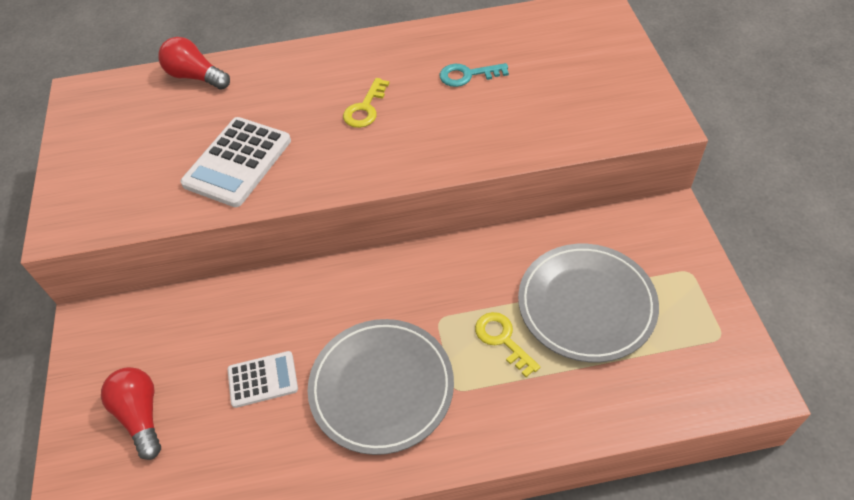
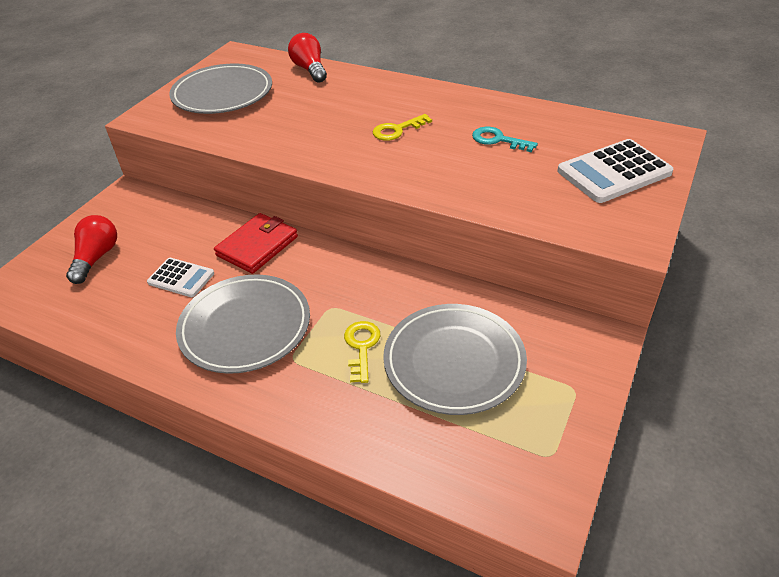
camera: 35 degrees right, 10 degrees down
(127, 152) = (222, 94): none -> grey plate
(237, 162) = (278, 126): white calculator -> white calculator (614, 172)
(305, 300) = (257, 246): none -> red wallet

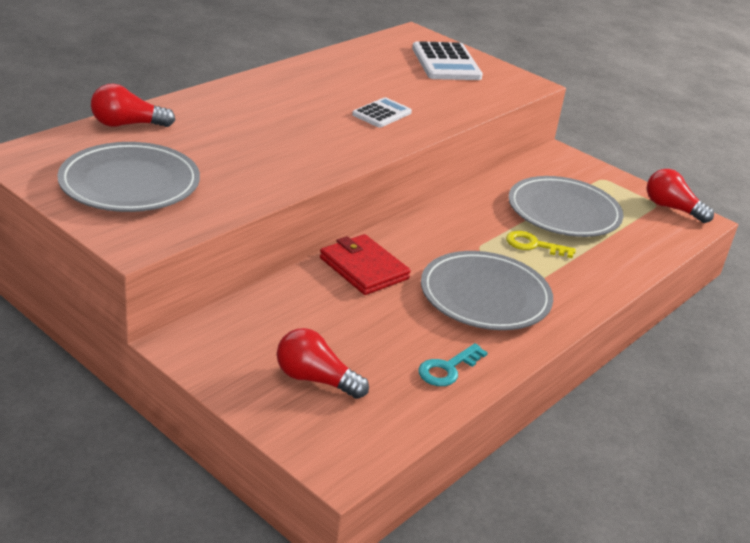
camera: 80 degrees left, 10 degrees down
(181, 278) = (390, 323): white calculator -> white calculator (382, 114)
(397, 130) = (312, 115): yellow key -> none
(498, 140) = (367, 83): turquoise key -> turquoise key (447, 369)
(552, 476) = (672, 208): none -> red light bulb

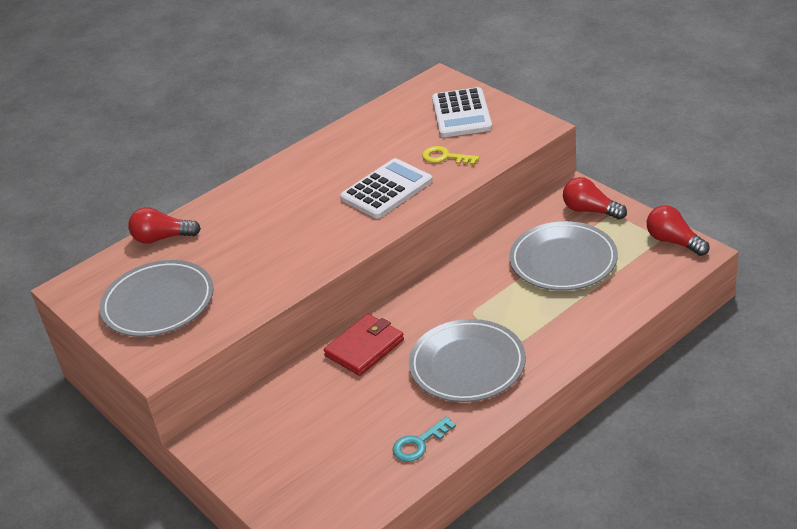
camera: 15 degrees right, 5 degrees up
(315, 379) = (306, 464): red light bulb -> red light bulb (590, 210)
(363, 268) = (364, 348): red wallet -> red wallet turned 75 degrees clockwise
(382, 114) = (386, 190): white calculator -> white calculator, size x1.66
(533, 245) = (525, 303): yellow key -> yellow key (445, 157)

